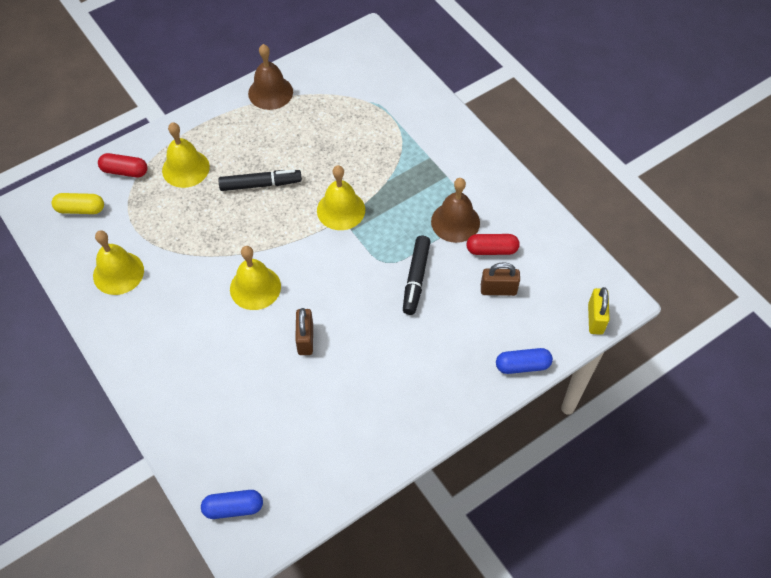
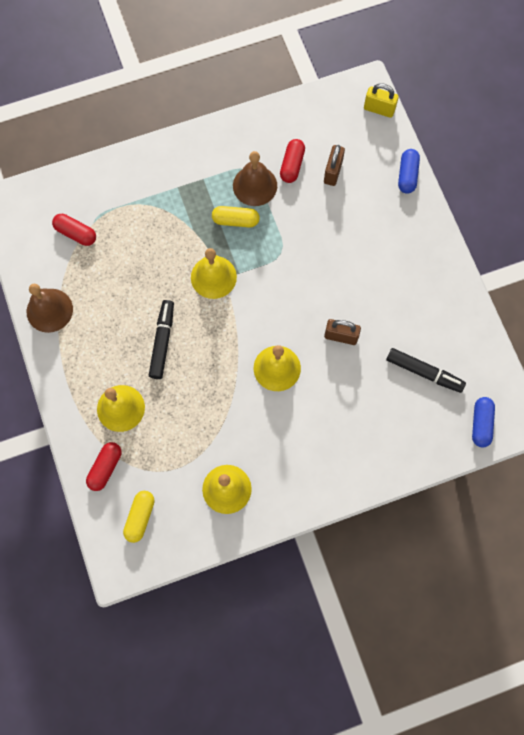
camera: 75 degrees left, 15 degrees up
(353, 92) = (76, 233): none -> red capsule
(409, 214) = (235, 220): none -> yellow capsule
(416, 278) = (304, 232): black marker -> black marker (424, 372)

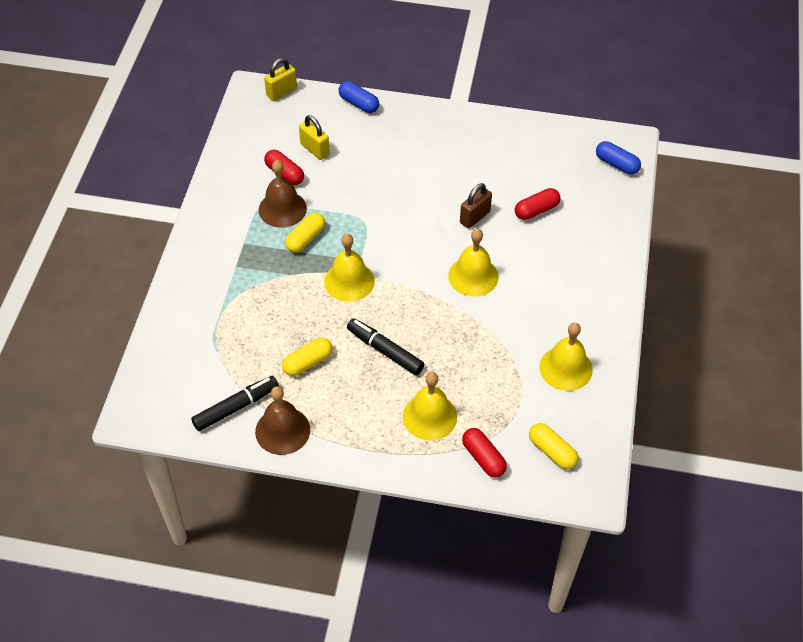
camera: 60 degrees left, 20 degrees down
(76, 233) = (217, 370): red capsule -> red capsule (536, 210)
(119, 292) = (308, 362): none -> yellow capsule
(333, 172) = (315, 149): brown padlock -> yellow padlock
(424, 372) = (546, 178): black marker -> black marker (235, 407)

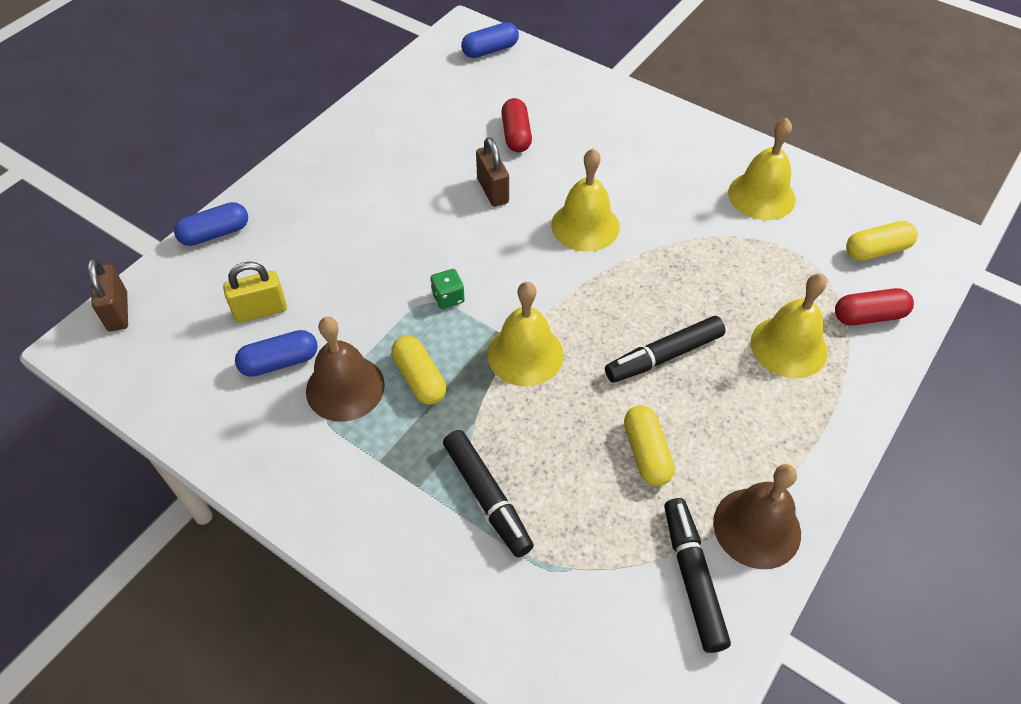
camera: 65 degrees left, 0 degrees up
(243, 298) = (487, 497): none -> black marker
(281, 92) = (118, 312): yellow padlock -> brown padlock
(284, 174) = (280, 362): red capsule -> blue capsule
(371, 229) = (448, 298): none -> green dice

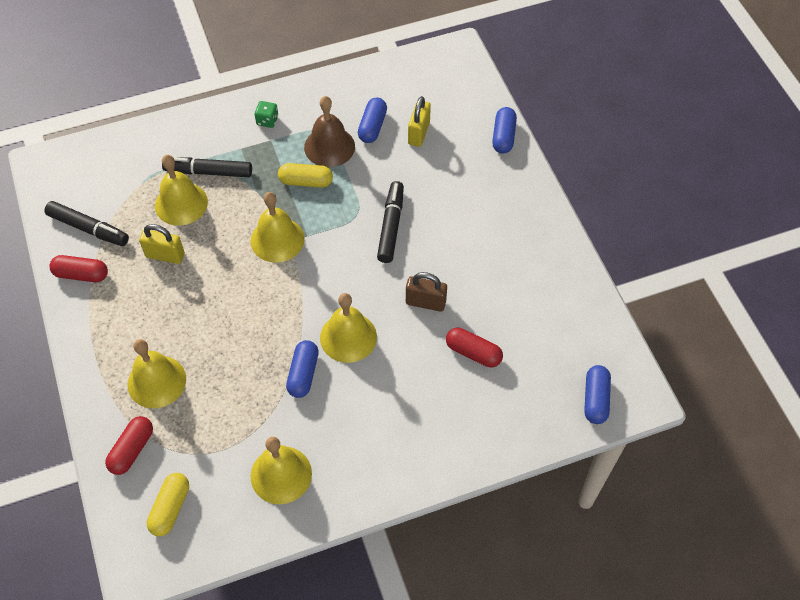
camera: 125 degrees right, 5 degrees up
(118, 312) = (471, 73): brown padlock -> none
(448, 298) = (352, 225): green dice -> green dice (267, 120)
(561, 493) = (181, 203): none -> yellow bell
(646, 453) = (165, 255): yellow capsule -> yellow padlock
(656, 236) = (303, 374): none -> blue capsule
(664, 356) = (212, 308): black marker -> black marker (391, 226)
(757, 527) = (81, 274): brown bell -> red capsule

